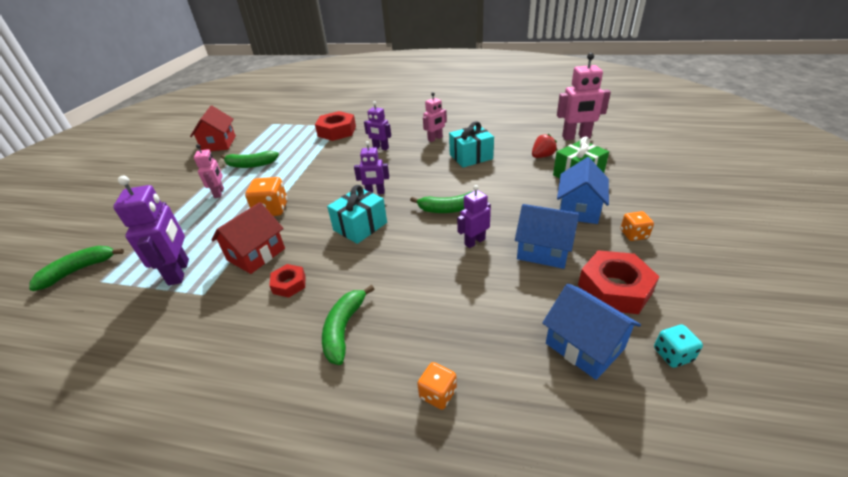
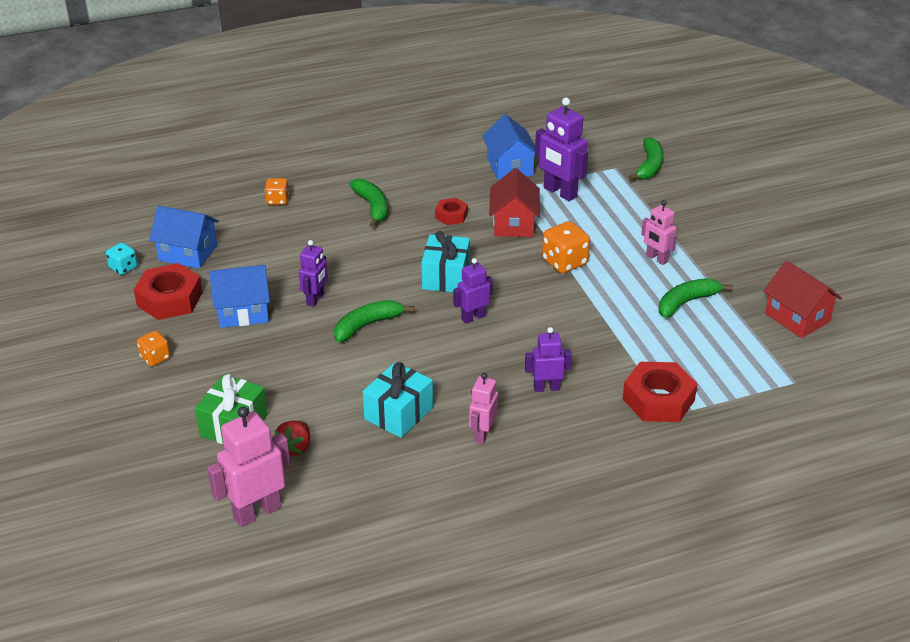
camera: 145 degrees right, 0 degrees up
(579, 209) = (220, 371): blue house -> blue house (510, 167)

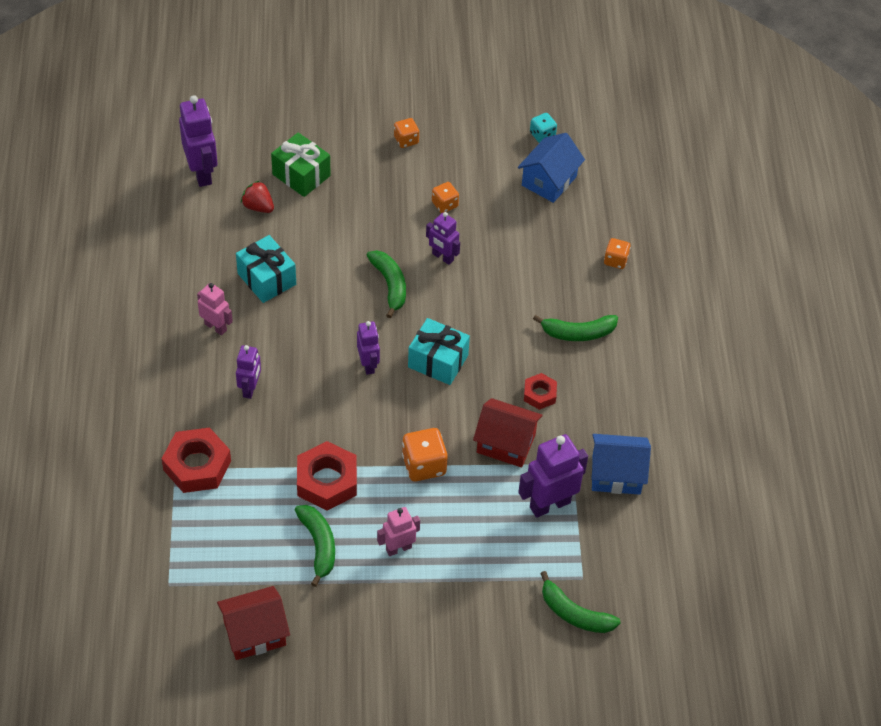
camera: 105 degrees right, 15 degrees up
(170, 299) = (483, 159): red nut -> red nut (327, 481)
(243, 312) = (444, 204): blue house -> orange dice
(257, 512) = (202, 173): pink robot -> purple robot

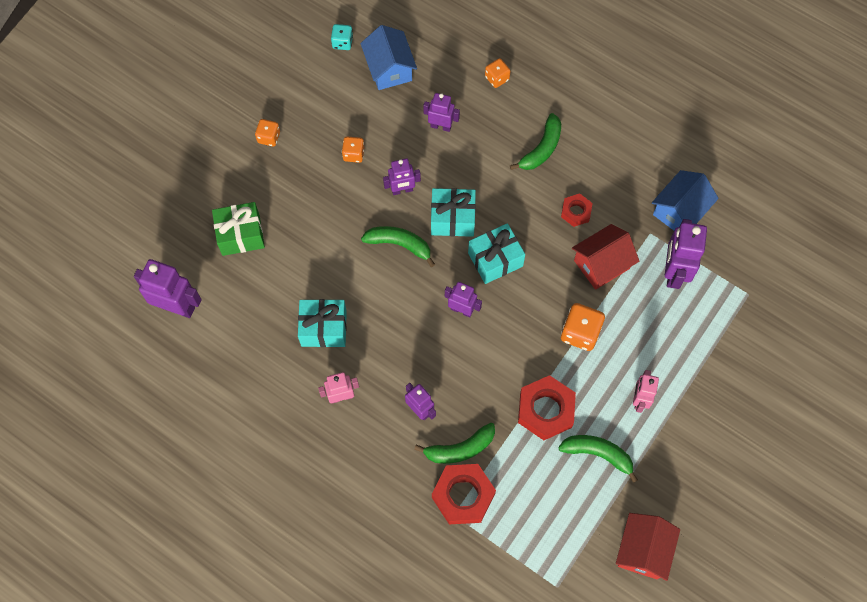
camera: 50 degrees left, 15 degrees up
(258, 207) = (246, 287): red strawberry -> none
(448, 308) = (452, 219): none -> turquoise gift
(529, 248) = (441, 126): none -> purple robot
(574, 613) = (773, 319): green banana -> green banana (460, 449)

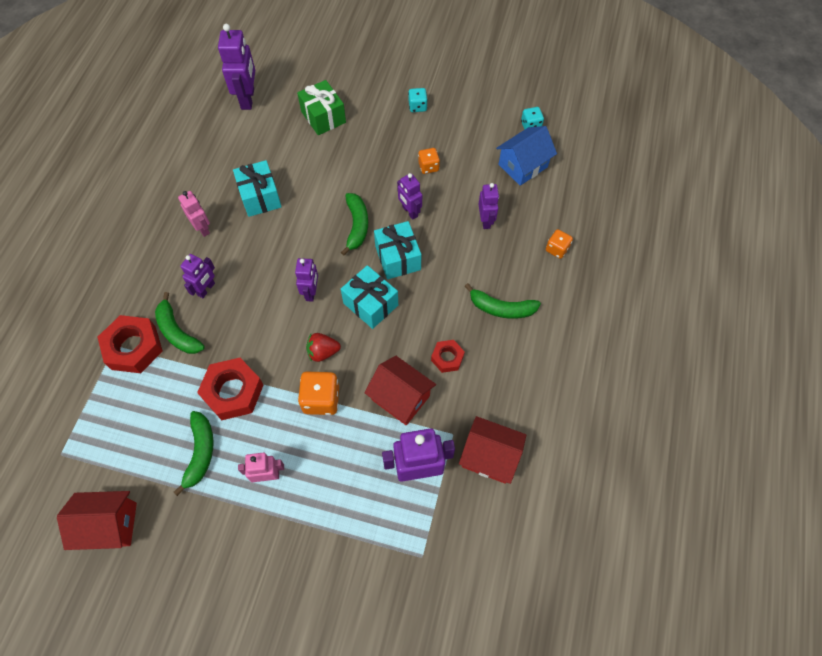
camera: 70 degrees right, 5 degrees down
(269, 137) = (417, 106): orange dice -> turquoise dice
(532, 317) = (323, 352): none -> red strawberry
(680, 211) = (489, 456): blue house -> red house

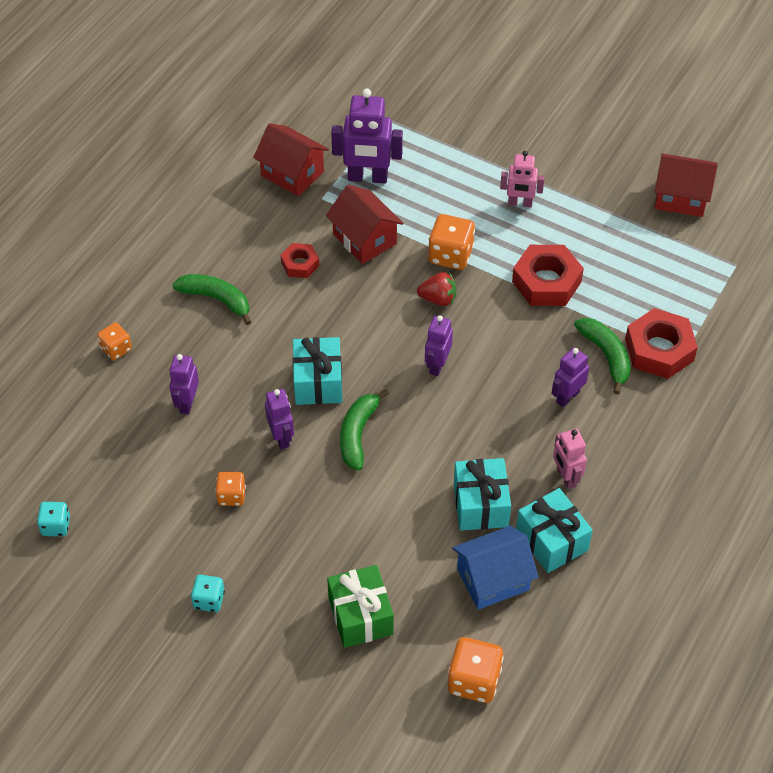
camera: 165 degrees left, 10 degrees down
(200, 452) = (587, 235): green banana -> none
(248, 99) = (474, 680): purple robot -> orange dice
(370, 304) = (368, 337): turquoise gift -> turquoise gift (551, 541)
(523, 166) = (100, 467): blue house -> blue house (493, 579)

